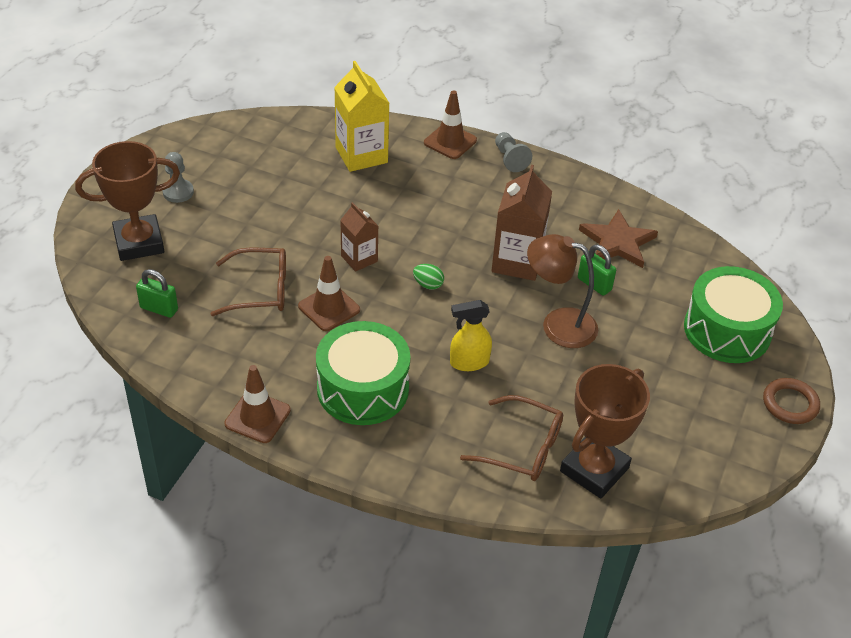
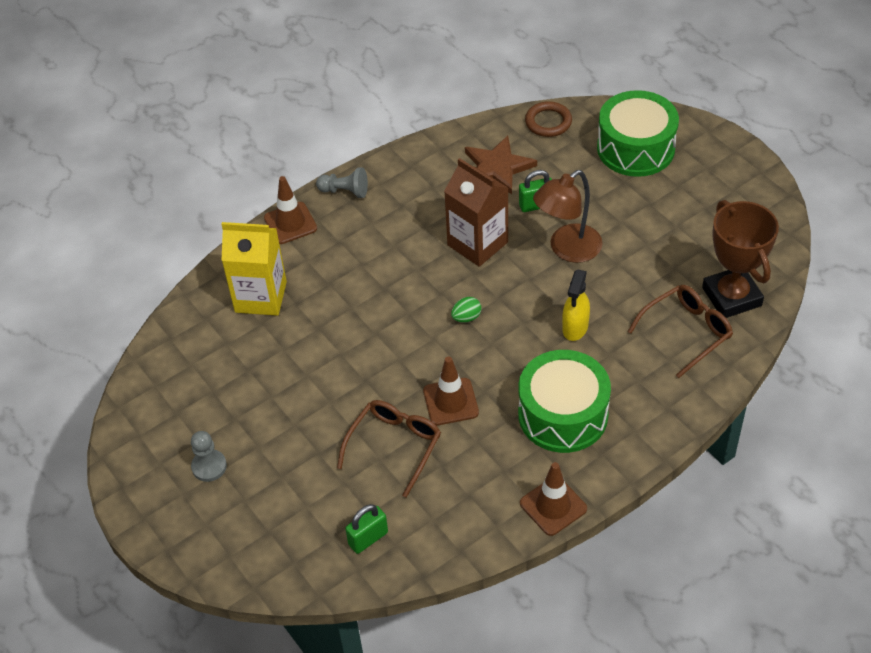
camera: 55 degrees left, 5 degrees up
(139, 243) = (262, 525): brown trophy -> none
(359, 258) = (401, 354): brown carton -> none
(790, 404) = (729, 150): brown ring -> brown ring (548, 122)

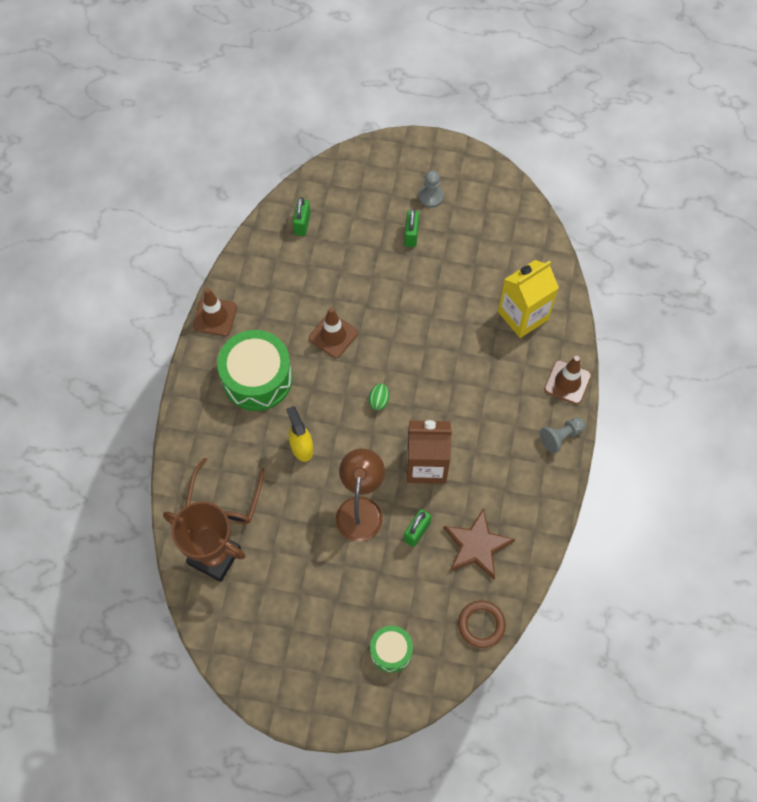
camera: 135 degrees right, 15 degrees up
(273, 442) = (411, 235): none -> green padlock
(394, 446) = (339, 284): brown glasses -> none
(635, 148) = (391, 651): green drum -> green drum, size x0.54

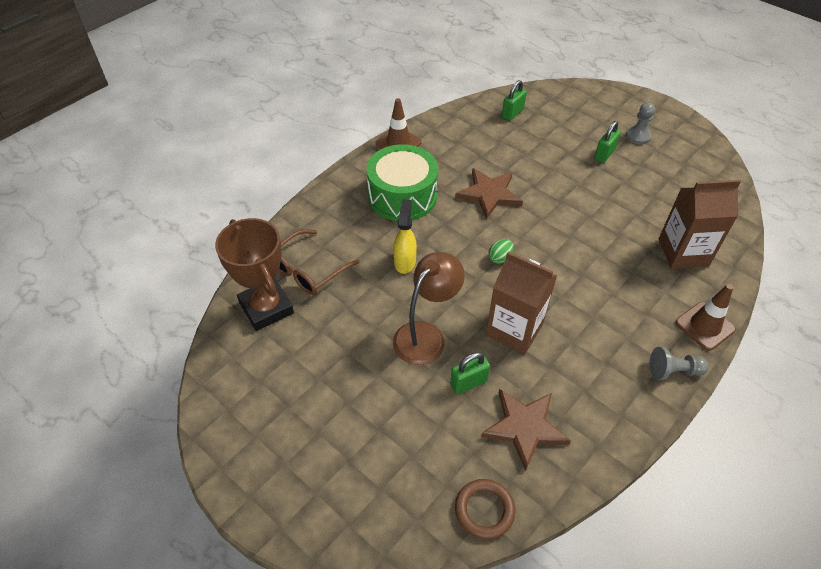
camera: 30 degrees right, 15 degrees down
(333, 335) = (489, 194): brown traffic cone -> brown star
(391, 651) = (370, 482): green drum -> none
(523, 315) = (683, 252): yellow carton -> brown carton

